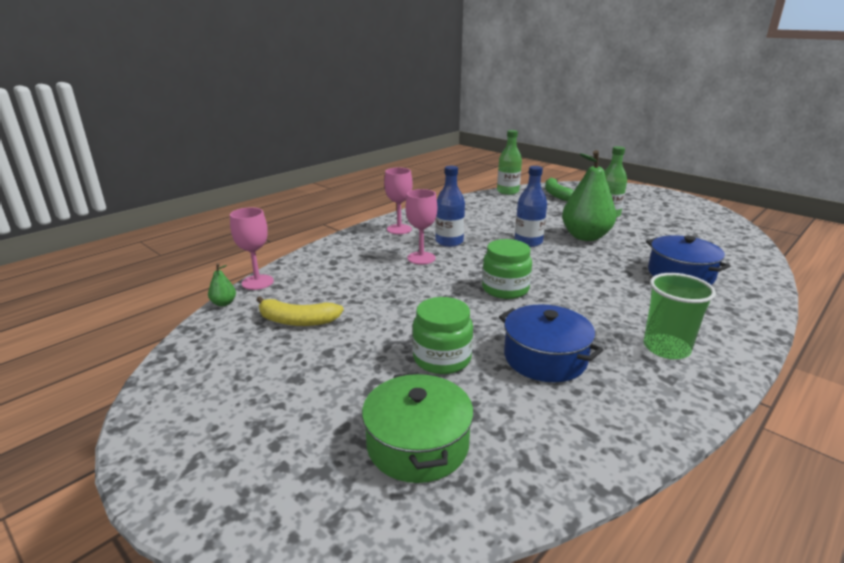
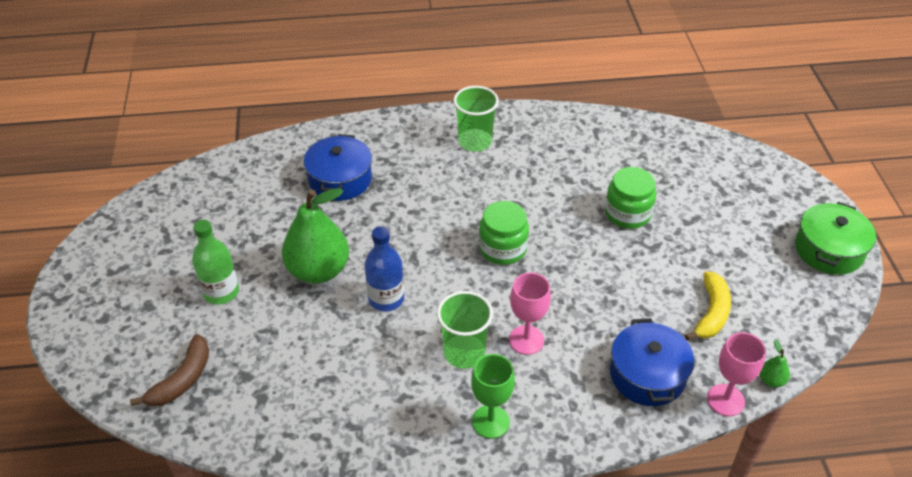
camera: 140 degrees left, 20 degrees up
(297, 321) = (711, 313): yellow banana -> yellow banana turned 60 degrees clockwise
(399, 229) = (490, 421): pink goblet -> green goblet
(417, 444) = (692, 172): green pot -> green pot (829, 250)
(449, 242) = (464, 353): blue bottle -> green cup
(507, 191) = (223, 437): green bottle -> none
(545, 358) = (560, 177): blue pot -> blue pot (647, 375)
(556, 194) = (182, 379): green banana -> brown banana

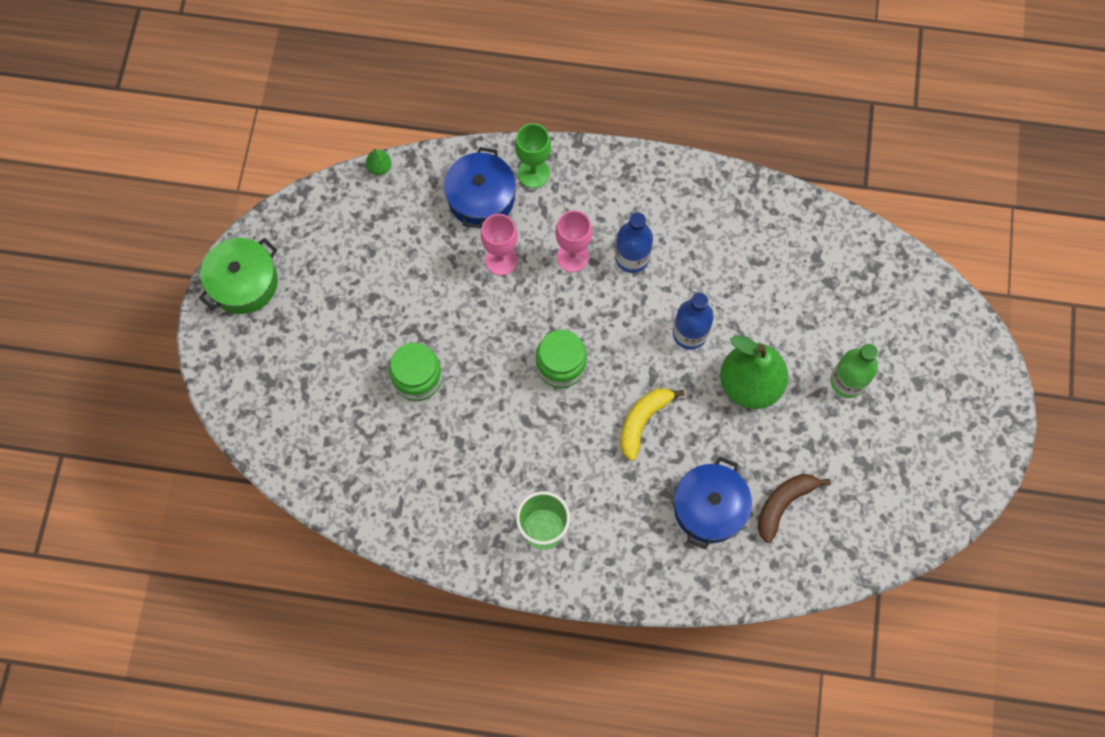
camera: 165 degrees left, 25 degrees up
(182, 379) = (884, 292): brown banana -> brown banana (783, 504)
(464, 353) = (632, 258): green cup -> blue bottle
(490, 421) = (627, 189): green goblet -> green goblet (533, 173)
(711, 313) = (395, 243): yellow banana -> yellow banana (642, 421)
(725, 400) = (427, 160): pink goblet -> pink goblet (501, 260)

